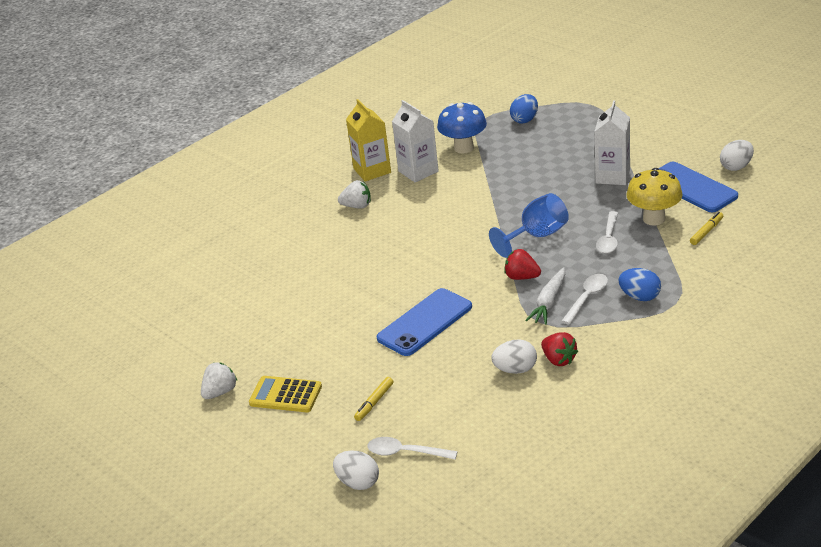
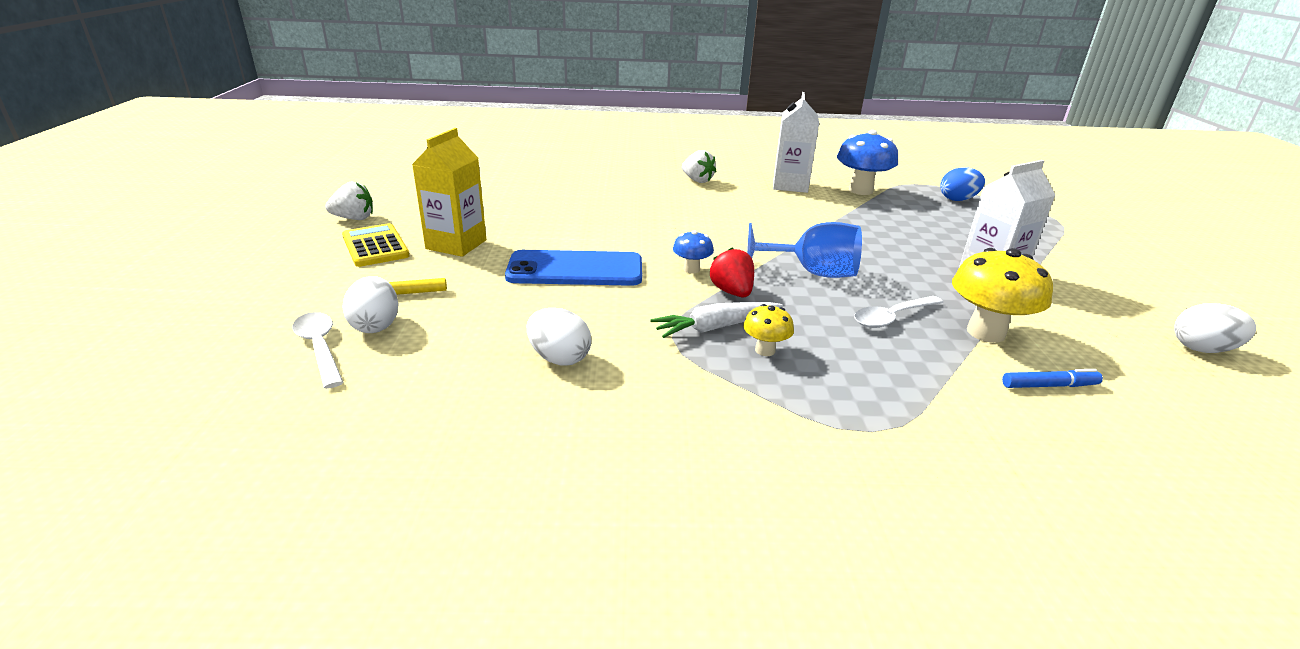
camera: 40 degrees right, 5 degrees down
(358, 482) = (238, 339): white egg -> white egg (375, 325)
(372, 170) = (754, 170): yellow carton -> yellow carton (456, 244)
(479, 278) = (691, 269): none -> blue mushroom
(558, 360) = (617, 382): red strawberry -> none
(587, 298) = (765, 350): white spoon -> yellow mushroom
(640, 297) = (832, 391): blue egg -> none
(691, 188) = (1092, 334): blue phone -> none
(706, 232) = (1049, 385): yellow marker -> blue marker

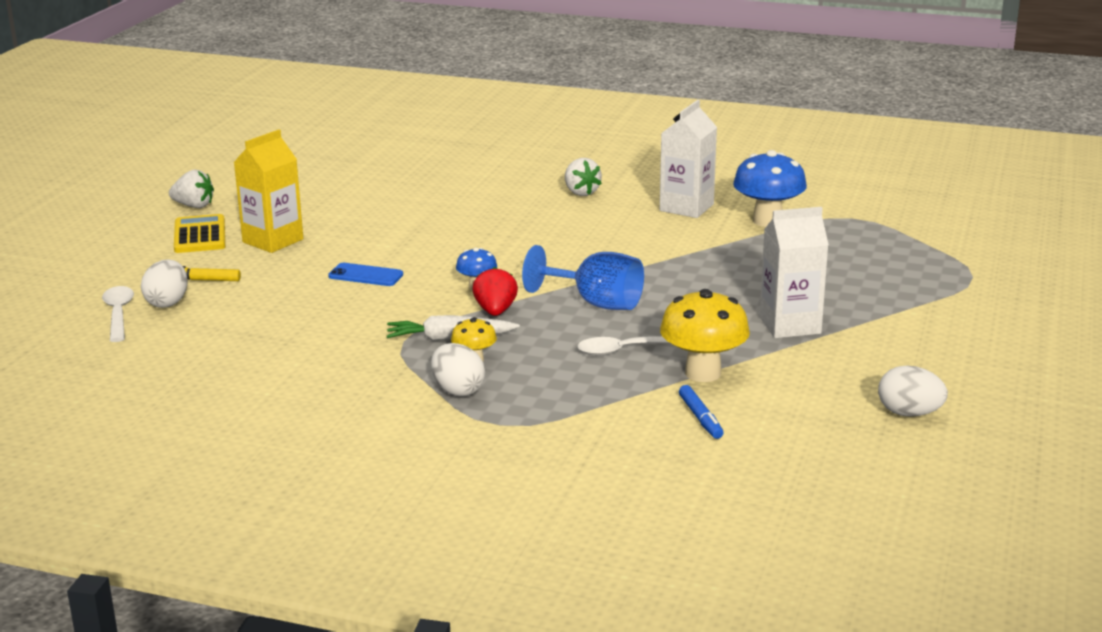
camera: 20 degrees right, 5 degrees down
(559, 358) = (296, 344): white egg -> white egg (458, 390)
(575, 269) = (365, 275): blue phone -> blue phone, size x0.54
(958, 199) = (878, 242): blue egg -> none
(1049, 385) = (700, 418): blue marker -> blue marker turned 60 degrees clockwise

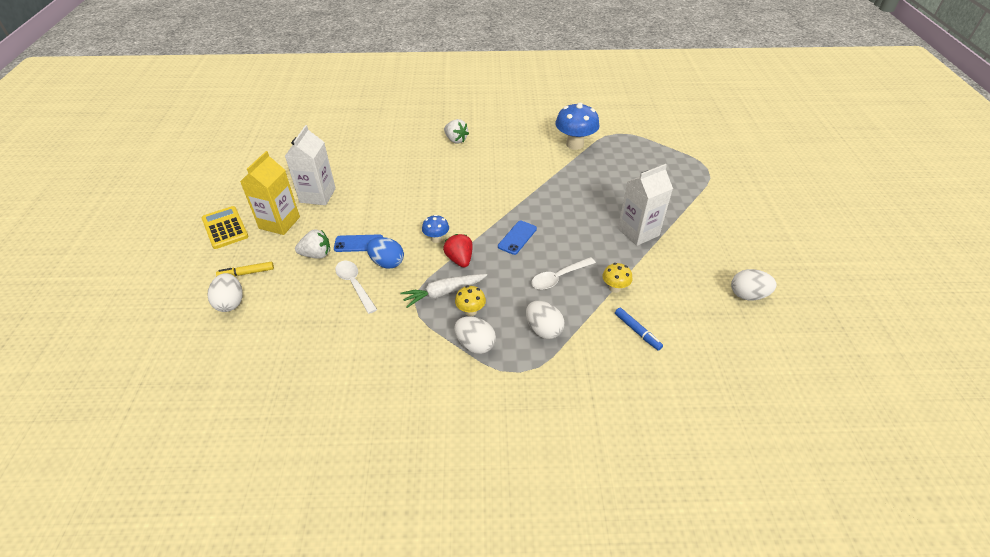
camera: 20 degrees left, 20 degrees up
(118, 314) = (198, 324): white spoon -> white spoon (354, 285)
(194, 206) = (208, 199): white strawberry -> white strawberry (316, 254)
(392, 299) = (387, 263): none -> blue egg
(563, 393) = (543, 329): none -> white egg
(596, 303) = (517, 237): blue goblet -> blue phone
(686, 207) = (523, 141): white carton -> white carton (317, 195)
(703, 373) = (614, 288): yellow mushroom -> yellow mushroom, size x0.52

